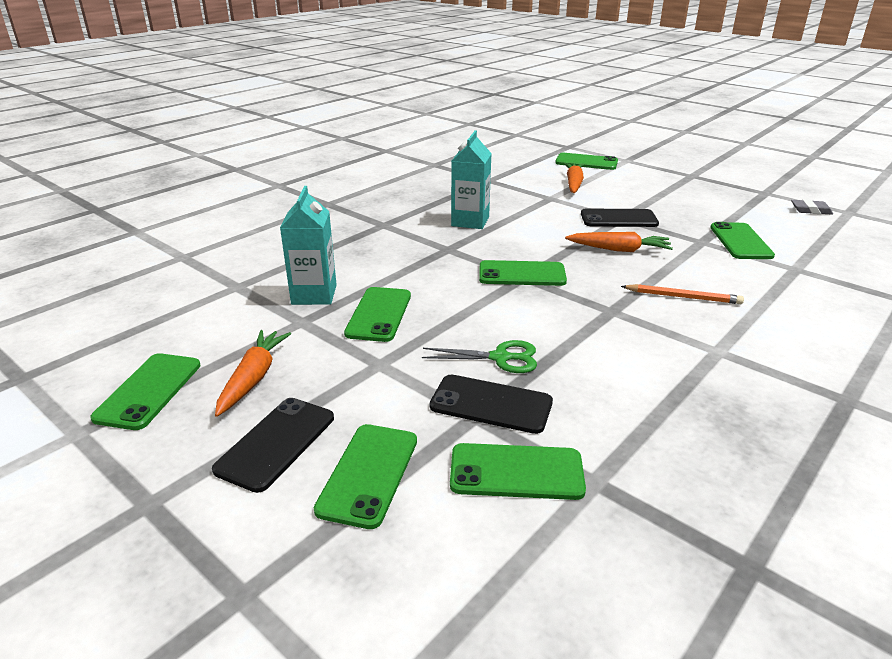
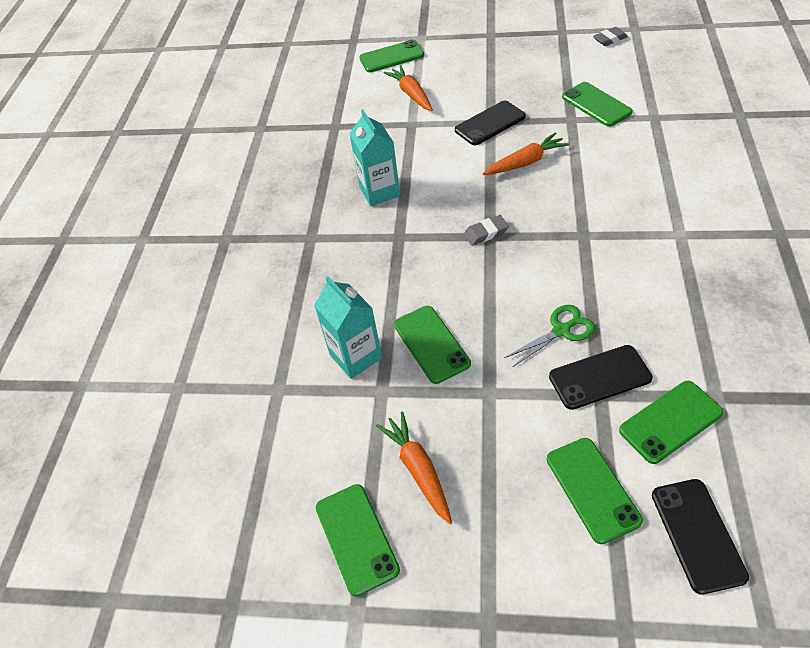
camera: 30 degrees left, 20 degrees up
(276, 443) = (507, 511): black phone -> black phone (697, 535)
(522, 274) = (486, 233): green phone -> grey eraser
(683, 297) = (614, 191): orange pencil -> none

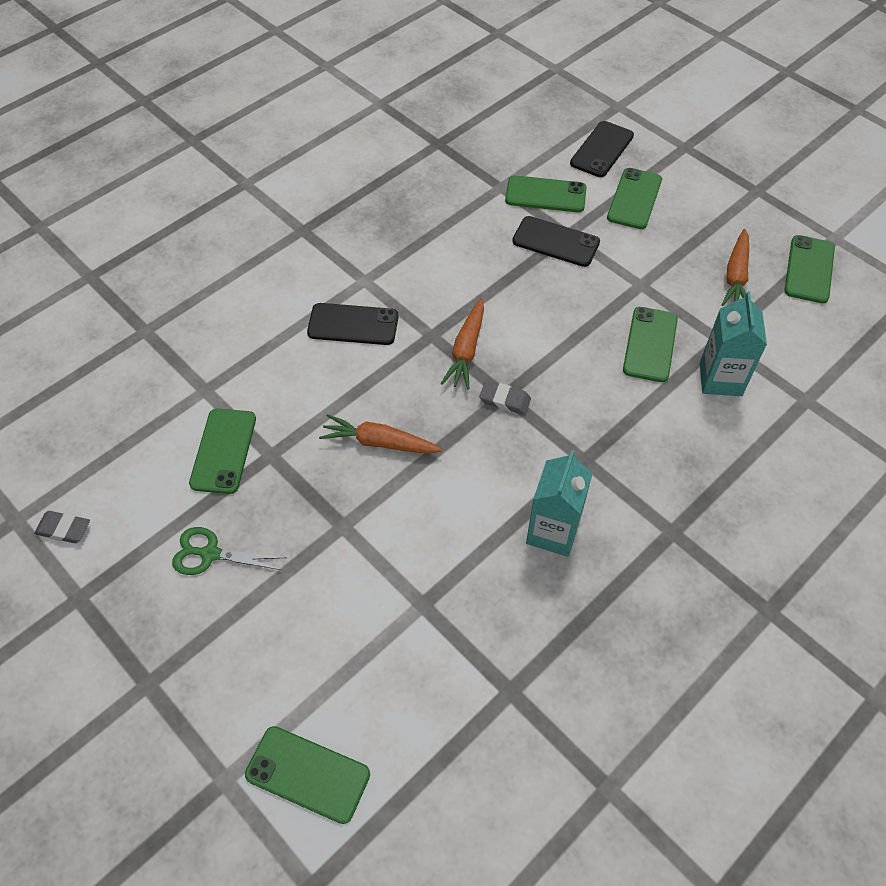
camera: 145 degrees left, 5 degrees up
(411, 94) = (368, 660): orange carrot -> orange carrot (466, 350)
(490, 123) = (346, 523): black phone -> black phone (353, 324)
(561, 330) = (543, 284): green scissors -> green scissors (210, 554)

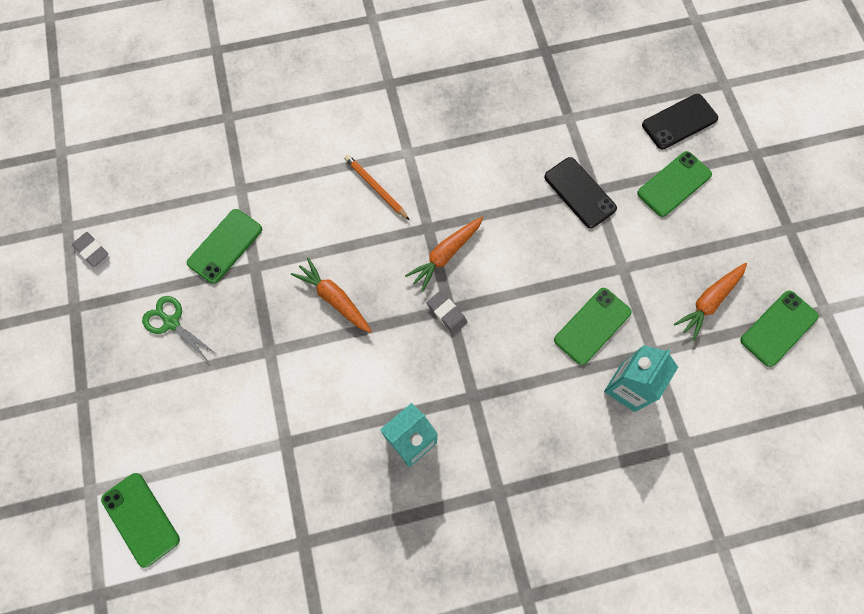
camera: 30 degrees right, 15 degrees up
(353, 324) = (376, 188): black phone -> orange pencil
(545, 195) = (601, 143): green phone -> none

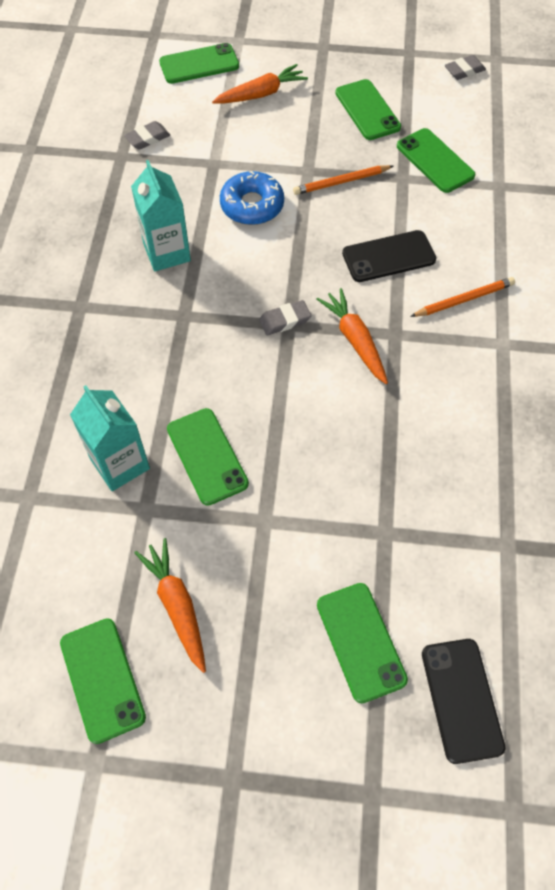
camera: 110 degrees right, 10 degrees down
(171, 322) = (367, 110): green scissors -> green phone
(270, 526) = (147, 138): none -> grey eraser
(275, 317) = (341, 182): none -> orange pencil
(329, 386) = (252, 205): none -> blue donut
(334, 299) = (342, 231): orange carrot -> orange carrot (261, 94)
(579, 192) = (387, 512): black phone -> black phone (388, 257)

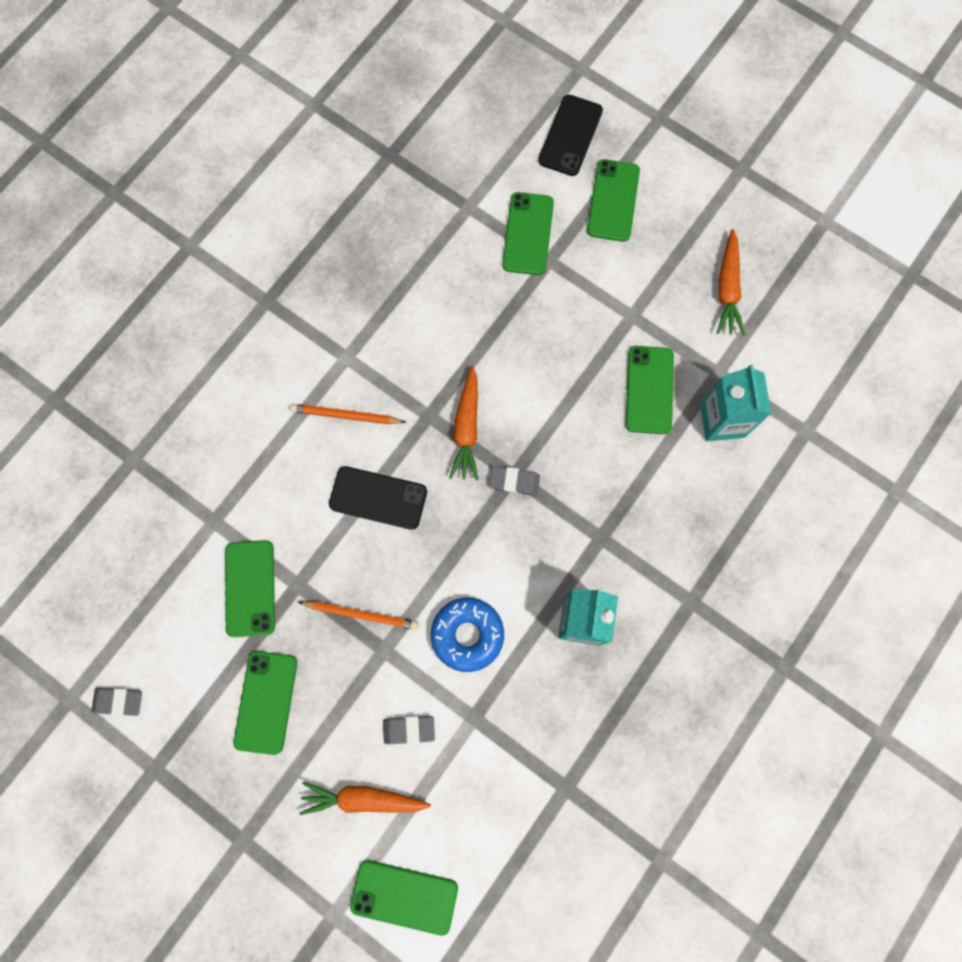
camera: 150 degrees left, 15 degrees up
(102, 679) = (801, 267): green phone -> green phone (528, 234)
(147, 138) = (525, 799): grey eraser -> grey eraser (409, 729)

